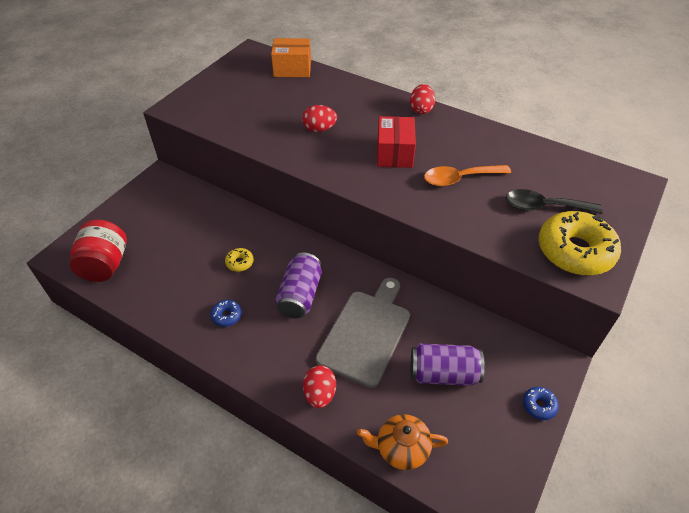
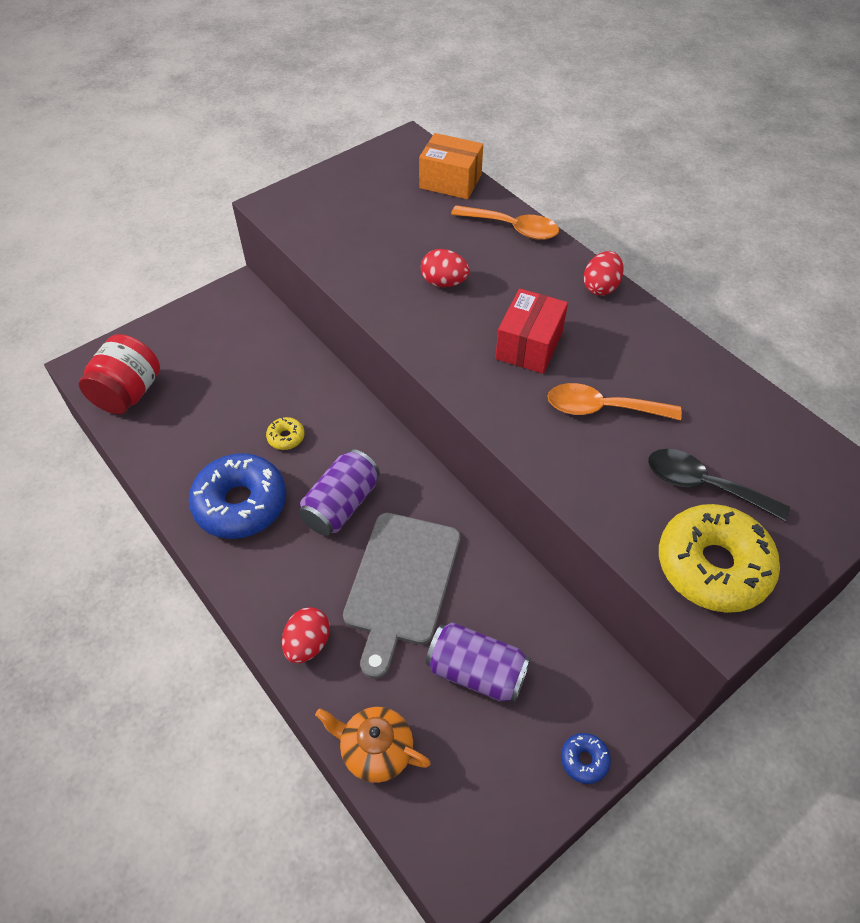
camera: 20 degrees right, 5 degrees up
(226, 316) = (240, 504): blue donut -> blue donut, size x2.35
(347, 88) = (512, 228): none -> orange spoon
(366, 333) = (401, 583): grey cutting board -> grey cutting board turned 150 degrees clockwise

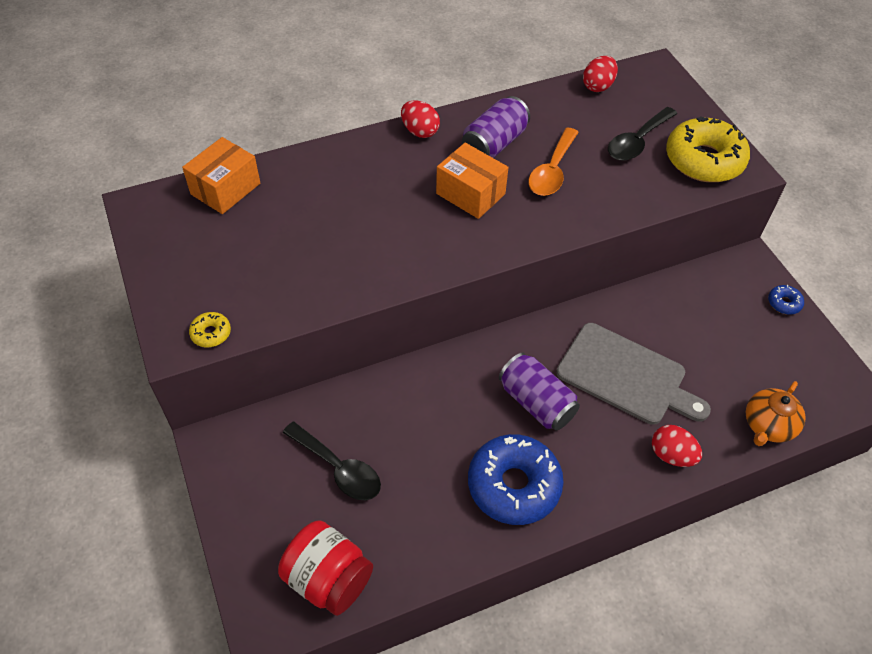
camera: 75 degrees left, 0 degrees up
(232, 372) = (338, 468): none -> black spoon
(286, 437) = (444, 433): yellow donut -> yellow donut (211, 333)
(444, 282) = (369, 229): red egg -> red egg (598, 86)
(476, 672) = (711, 346): purple can -> purple can (494, 144)
(512, 228) = (318, 164): orange spoon -> none
(529, 346) = (470, 194): red box -> orange box

